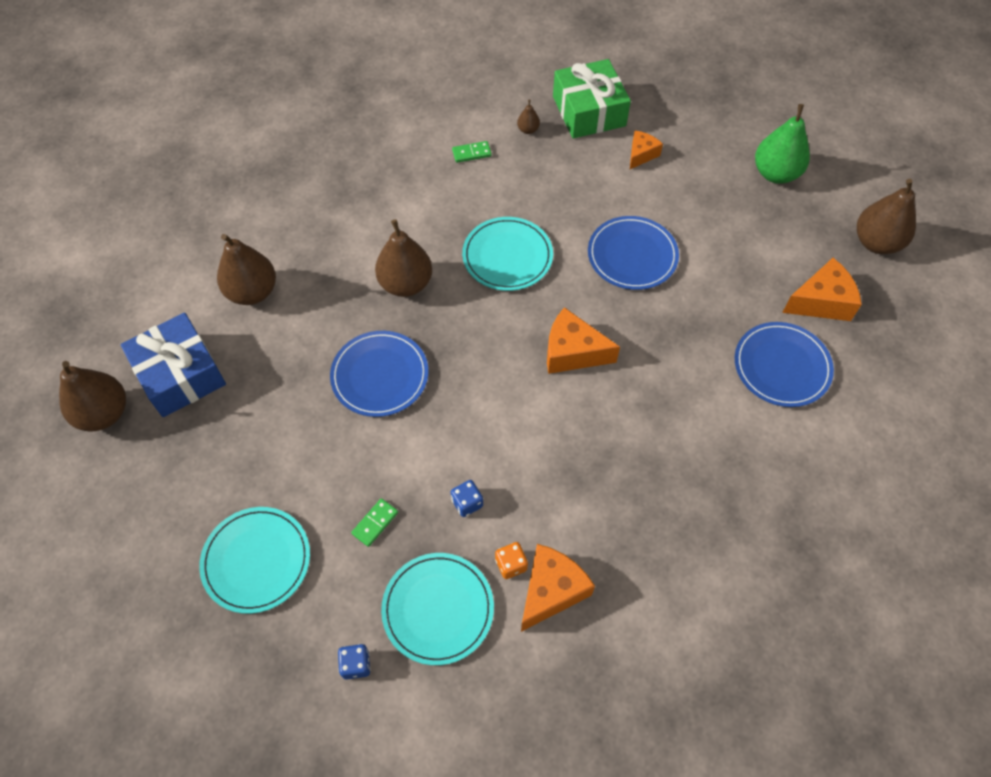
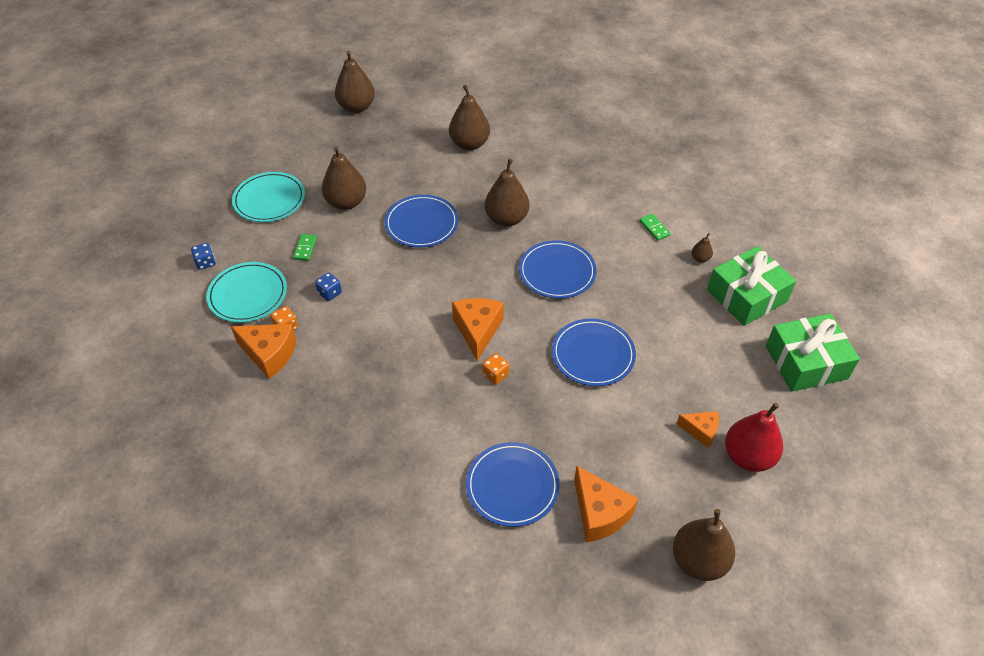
camera: 75 degrees right, 10 degrees down
(180, 374) = (393, 130): blue gift -> none
(304, 458) = (346, 202): none -> brown pear
(375, 523) = (305, 248): green domino -> green domino turned 75 degrees clockwise
(507, 256) = (557, 272): turquoise plate -> blue plate
(639, 349) = (495, 375): none -> orange dice
(641, 154) = (714, 343): orange cheese -> orange cheese (701, 431)
(680, 97) = (806, 362): none -> green gift
(775, 173) = (748, 457): green pear -> red pear

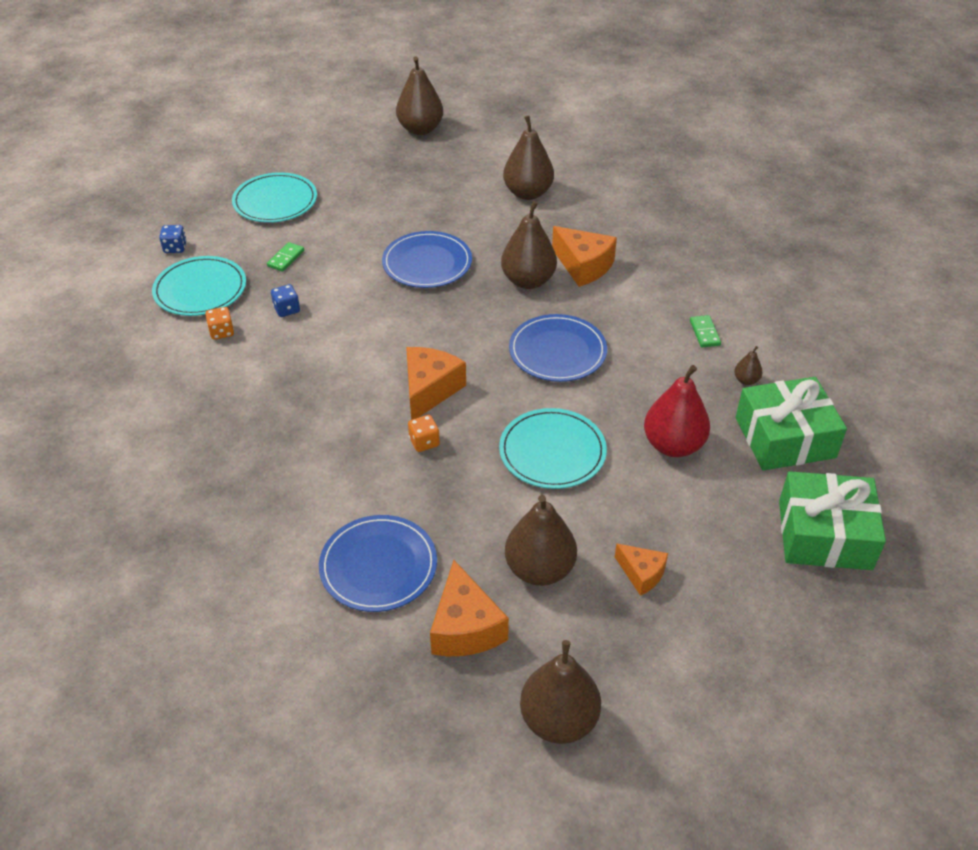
camera: 20 degrees right, 5 degrees down
(269, 354) = (189, 354): orange cheese -> orange cheese (583, 266)
(346, 202) = (355, 222): brown pear -> brown pear (539, 569)
(593, 354) = (552, 451): blue plate -> turquoise plate
(748, 457) = (687, 621): red pear -> red pear (673, 445)

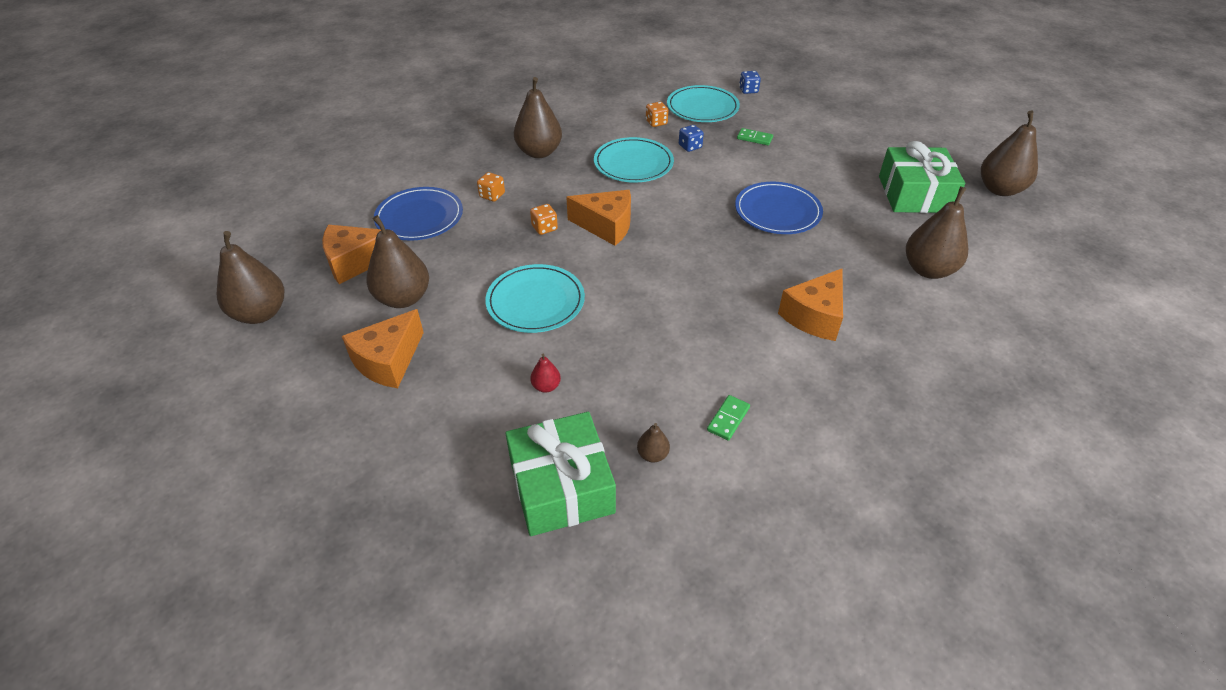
camera: 85 degrees right, 0 degrees up
(275, 201) = (830, 124): turquoise plate -> turquoise plate (633, 163)
(346, 492) = (492, 195): none -> orange dice
(528, 281) = (774, 276): brown pear -> brown pear (539, 152)
(557, 351) = (671, 300): blue plate -> none
(641, 574) = (388, 361): orange cheese -> orange cheese, size x1.64
(673, 445) = (546, 386): red pear -> red pear, size x0.45
(704, 333) = (728, 419): green domino -> green domino turned 45 degrees counterclockwise
(824, 535) = (416, 511): green gift -> green gift (914, 194)

